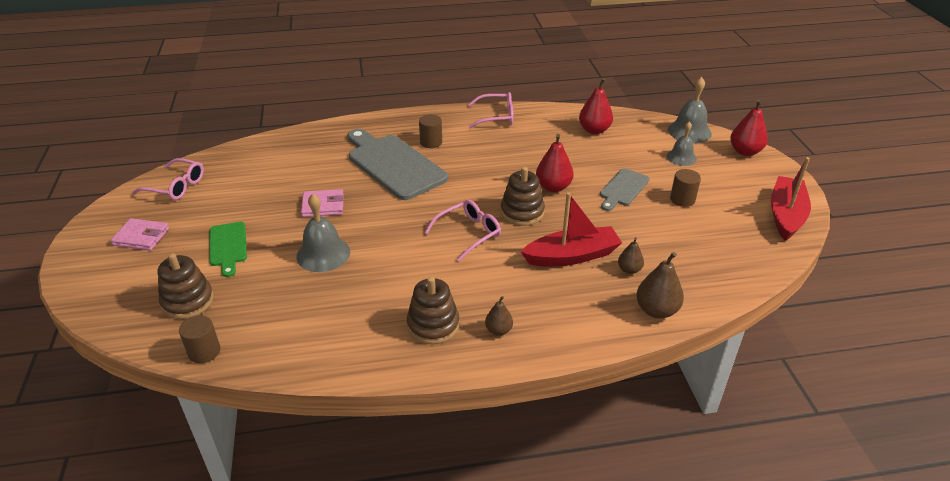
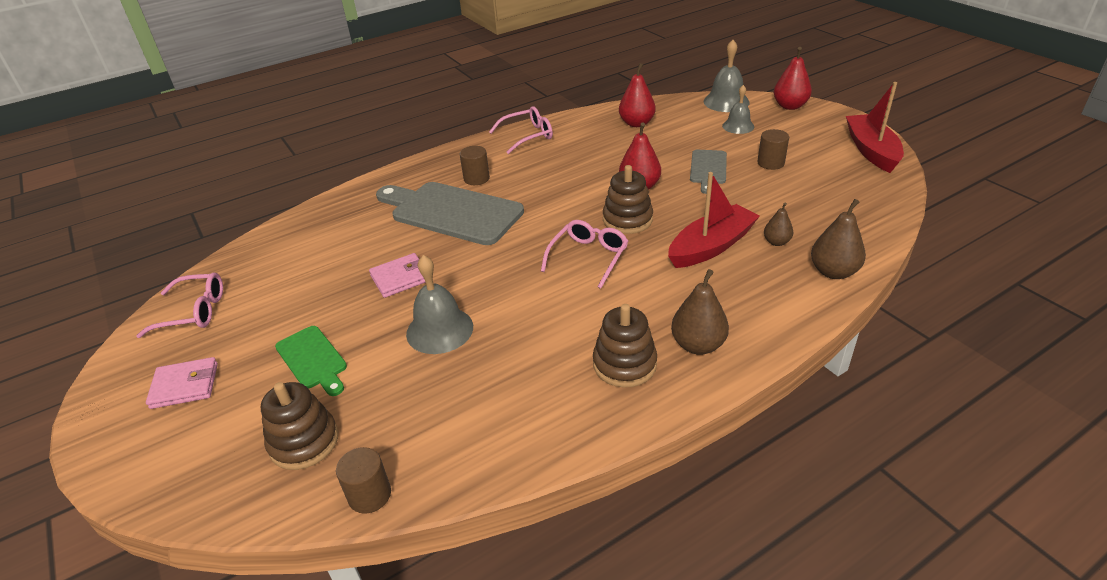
camera: 20 degrees left, 0 degrees up
(498, 330) = (698, 345): brown pear -> brown pear, size x1.68

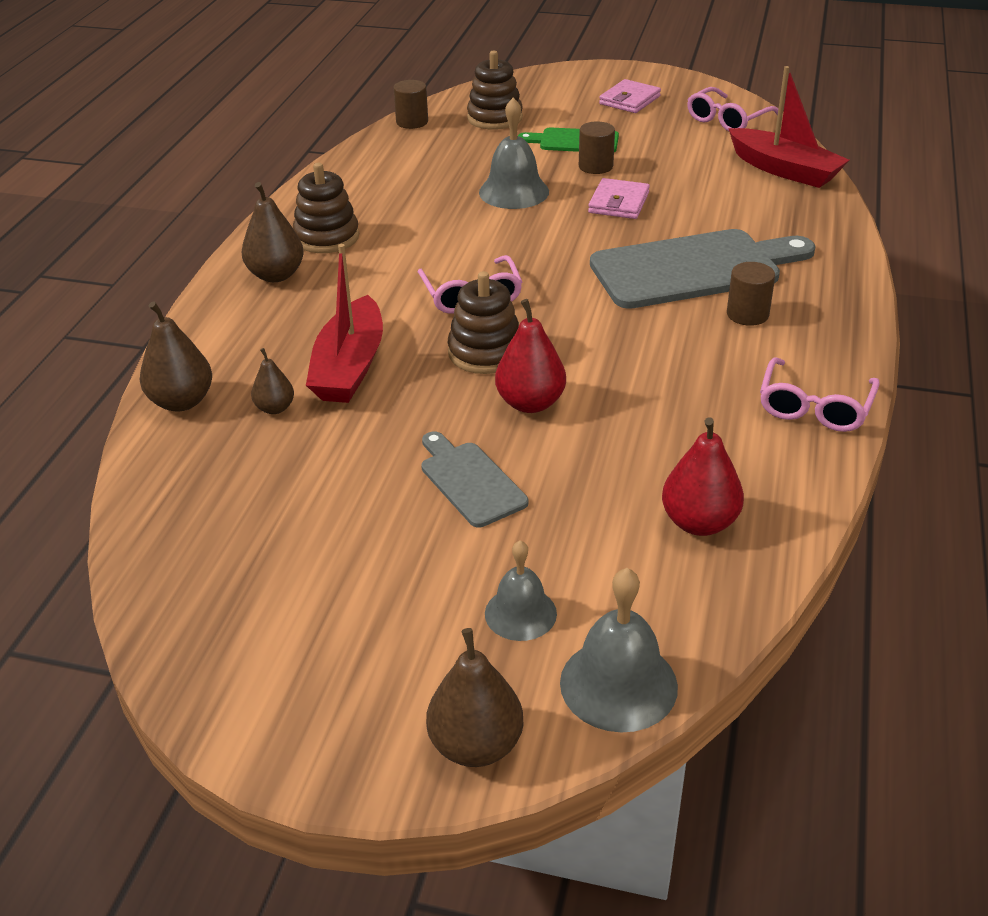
camera: 135 degrees right, 0 degrees up
(770, 163) = (384, 544): brown cylinder -> brown cylinder (595, 166)
(789, 106) = (476, 745): red pear -> brown pear
(871, 150) = (226, 672): red boat -> red boat (784, 170)

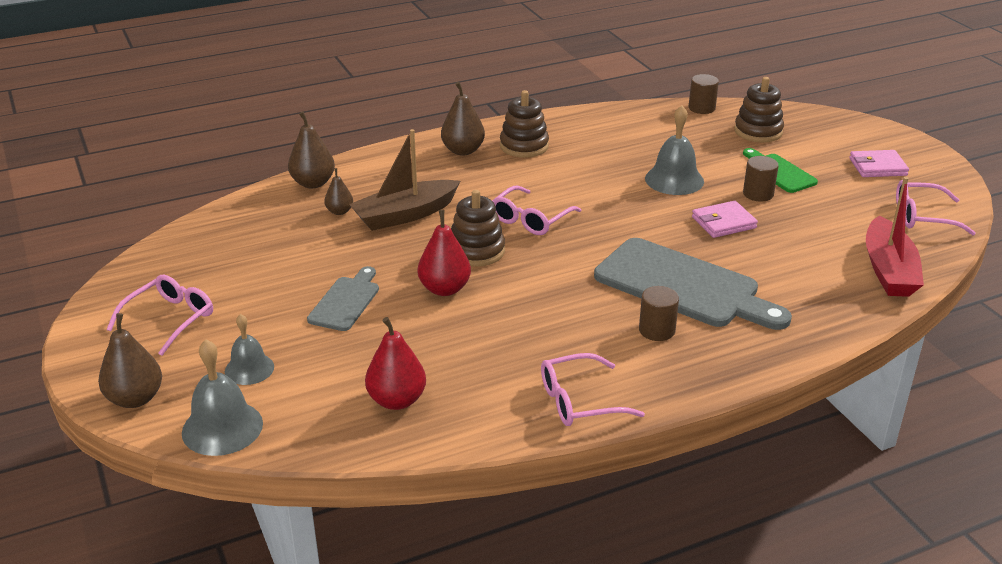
camera: 50 degrees right, 5 degrees down
(330, 643) = (170, 319): none -> pink glasses
(349, 367) = (405, 215): red boat -> brown boat

